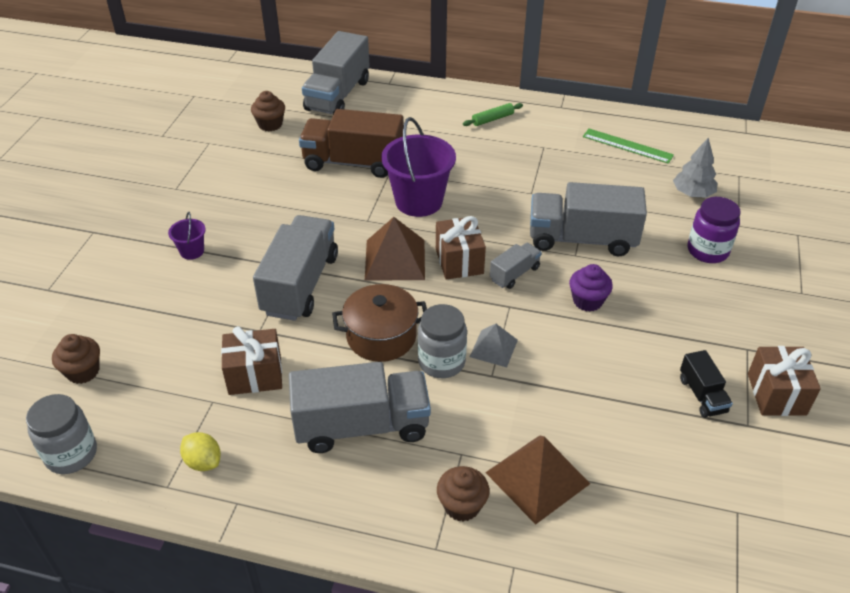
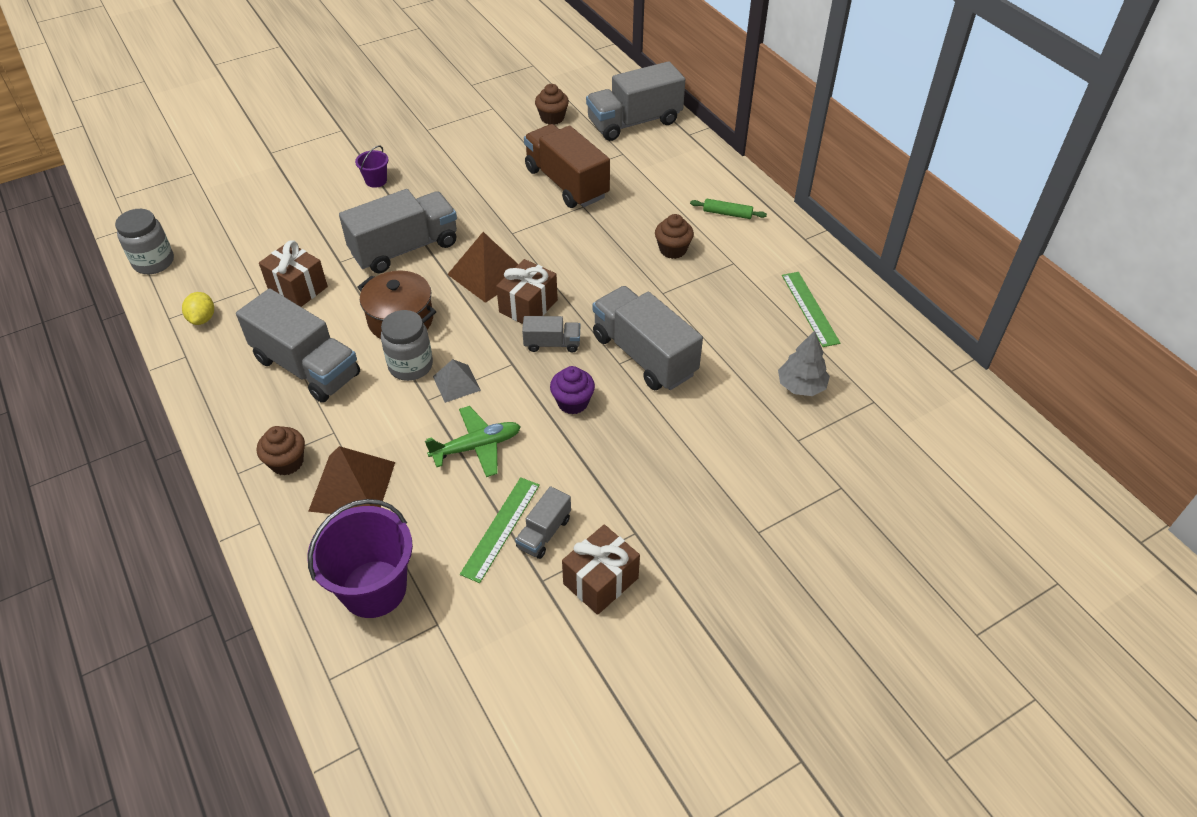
camera: 45 degrees right, 5 degrees up
(83, 371) = (220, 217): brown cupcake -> brown cupcake (672, 250)
(418, 201) = (568, 242): purple bucket -> purple bucket (374, 589)
(575, 378) = (477, 447): none -> green plane
(674, 416) = (501, 528): none -> green ruler
(702, 395) = (544, 533): black truck -> grey truck
(707, 251) = (733, 439): purple jar -> none

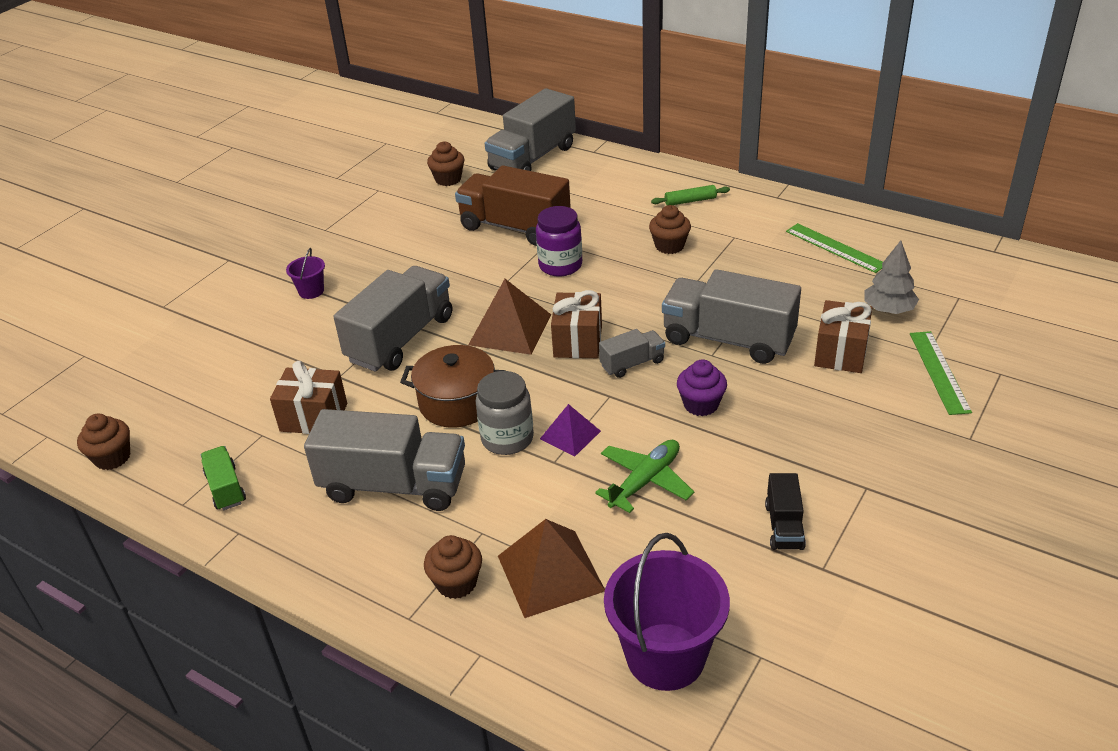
camera: 25 degrees left, 10 degrees down
(153, 262) = (112, 457): grey jar -> brown cupcake
(202, 318) = (226, 488): yellow lemon -> green truck
(456, 383) = (570, 435): grey pyramid -> purple pyramid
(501, 528) = (739, 541): green ruler -> green ruler (939, 372)
(544, 533) = (784, 526): grey truck -> black truck
(572, 232) = (560, 265): none -> purple jar
(600, 581) = (876, 542): brown gift -> brown gift (840, 353)

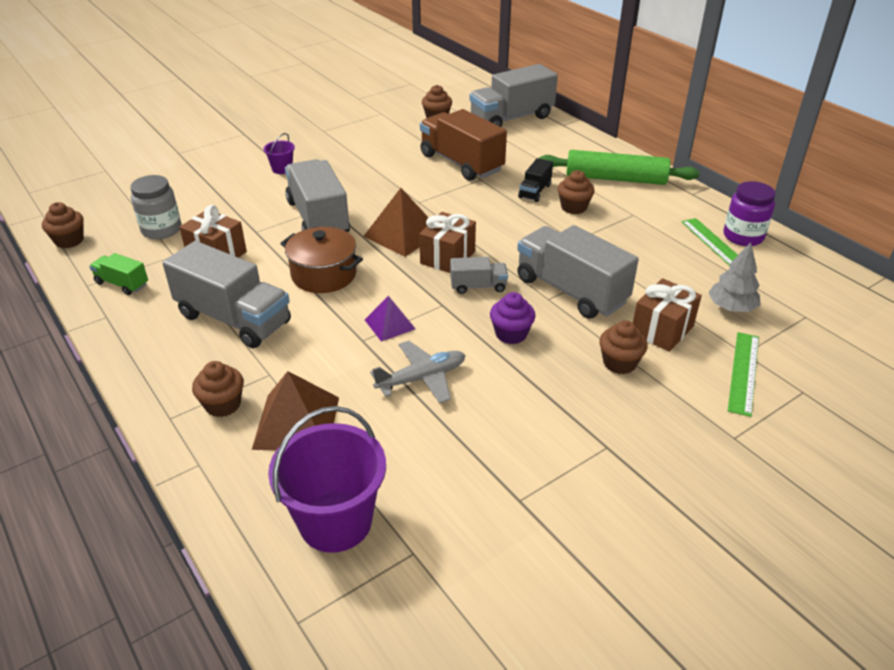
camera: 20 degrees right, 0 degrees up
(226, 488) = (122, 284): green truck -> green truck turned 60 degrees counterclockwise
(401, 339) = (318, 218): grey truck -> grey truck turned 75 degrees counterclockwise
(507, 438) = (340, 312): grey jar -> grey jar (161, 230)
(560, 265) = (475, 199): purple jar -> purple jar (743, 236)
(645, 481) = (422, 378): green plane -> grey plane
(690, 201) = (615, 179): green rolling pin -> green rolling pin, size x2.20
(784, 526) = (511, 453): black truck -> black truck (535, 191)
(823, 400) = (619, 363): none -> brown cupcake

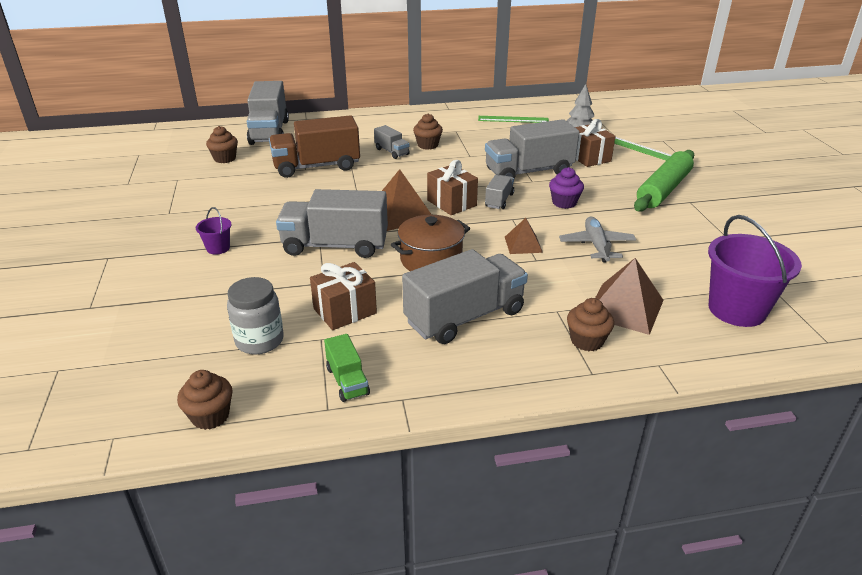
camera: 65 degrees left, 5 degrees down
(122, 284) = (347, 381): green truck -> green truck turned 75 degrees counterclockwise
(390, 324) = (523, 244): purple pyramid -> brown pyramid
(535, 191) = (392, 152): black truck -> grey truck
(615, 179) = (405, 123): green rolling pin -> green rolling pin (663, 190)
(619, 363) = (614, 178): brown cupcake -> none
(743, 236) = (509, 110): purple jar -> none

